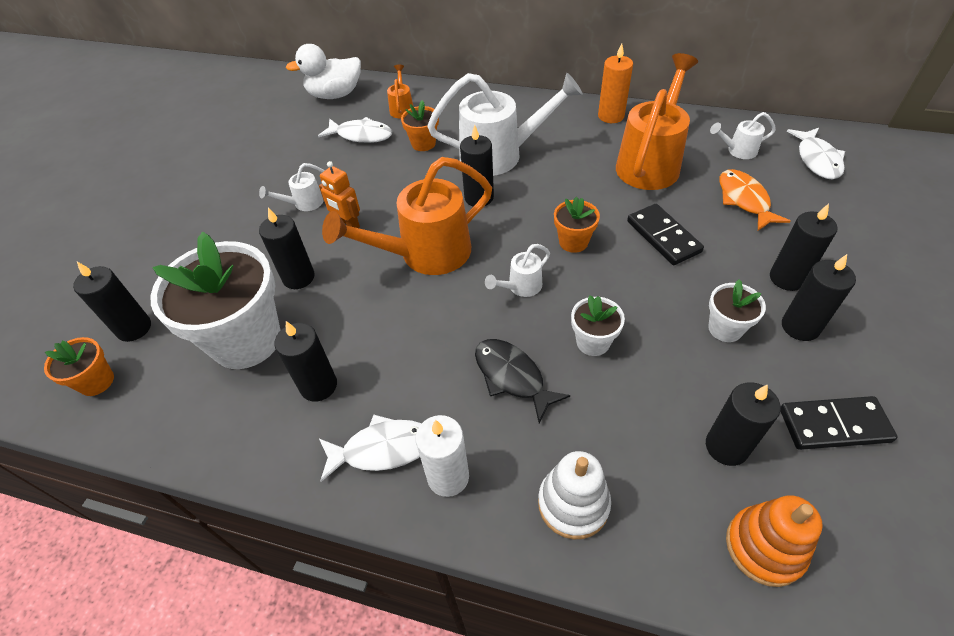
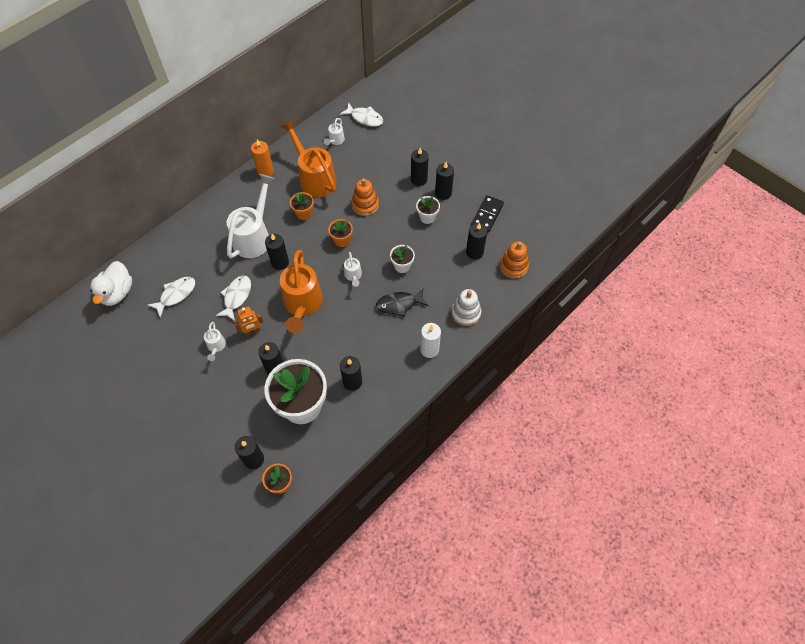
camera: 65 degrees left, 10 degrees up
(382, 449) = (402, 368): white fish -> white fish (236, 297)
(402, 108) = (167, 263): orange watering can -> none
(423, 143) = (212, 267): orange flower pot -> orange flower pot (304, 213)
(663, 236) = (365, 205): black domino -> orange stacking toy
(744, 200) = (367, 161): orange fish -> none

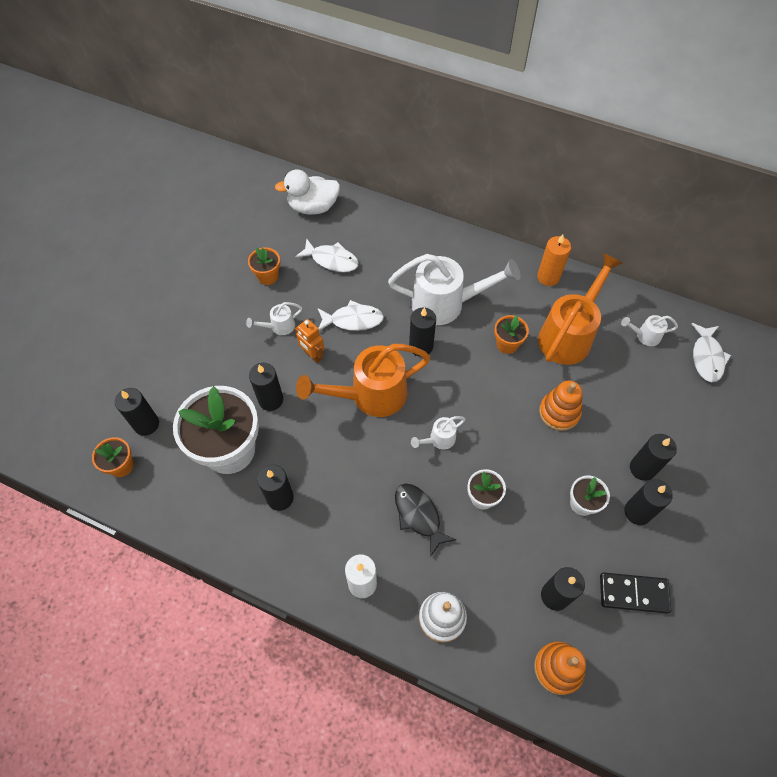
camera: 70 degrees right, 0 degrees up
(342, 240) = (487, 405): orange flower pot -> orange flower pot (268, 276)

